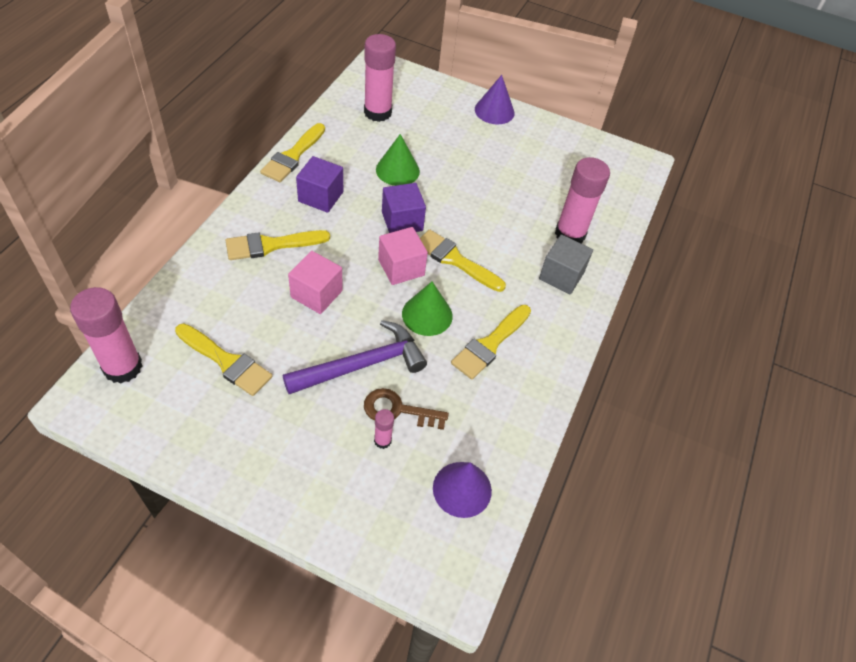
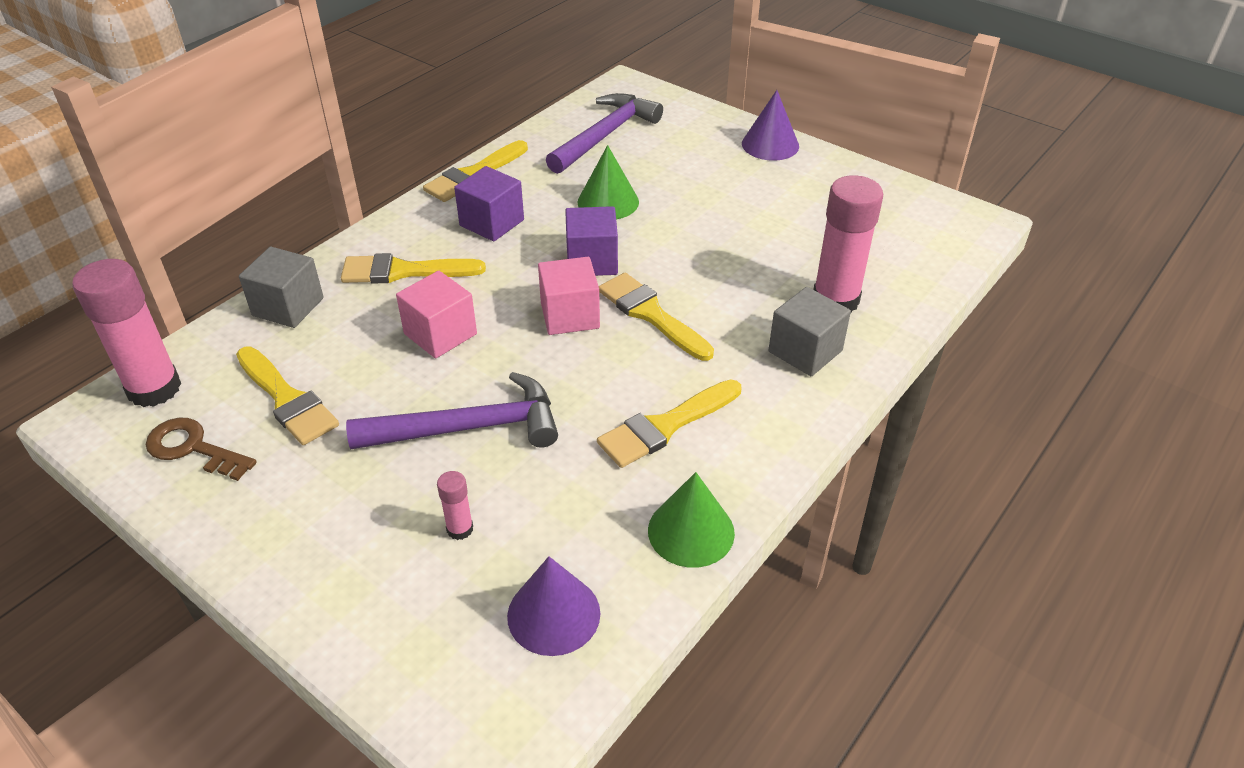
camera: 20 degrees right, 10 degrees down
(196, 285) = (288, 307): none -> grey cube
(377, 112) = (605, 135): pink glue stick -> purple hammer
(398, 410) = (497, 492): brown key -> brown key (193, 448)
(427, 315) = (585, 377): green cone -> green cone (691, 531)

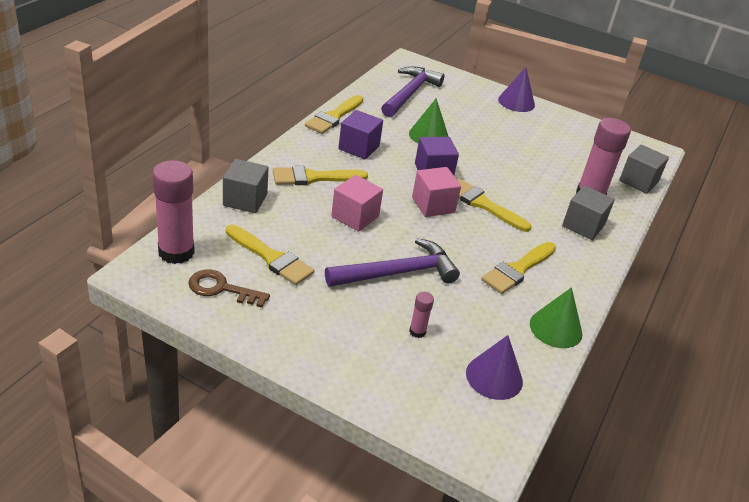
camera: 15 degrees left, 5 degrees down
(929, 274) = (638, 181): none -> grey cube

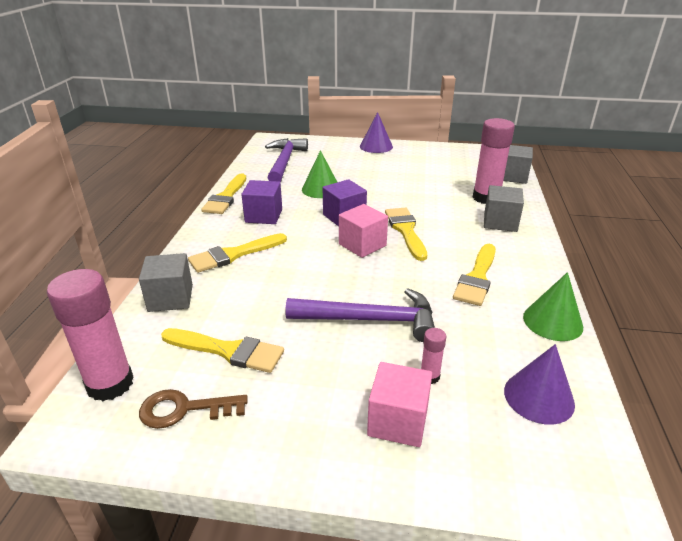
camera: 15 degrees left, 5 degrees down
(355, 216) = (295, 278): pink cube -> pink cube (398, 421)
(398, 273) = (370, 320): purple hammer -> purple hammer turned 45 degrees clockwise
(483, 204) = (406, 231): yellow brush -> yellow brush turned 60 degrees clockwise

